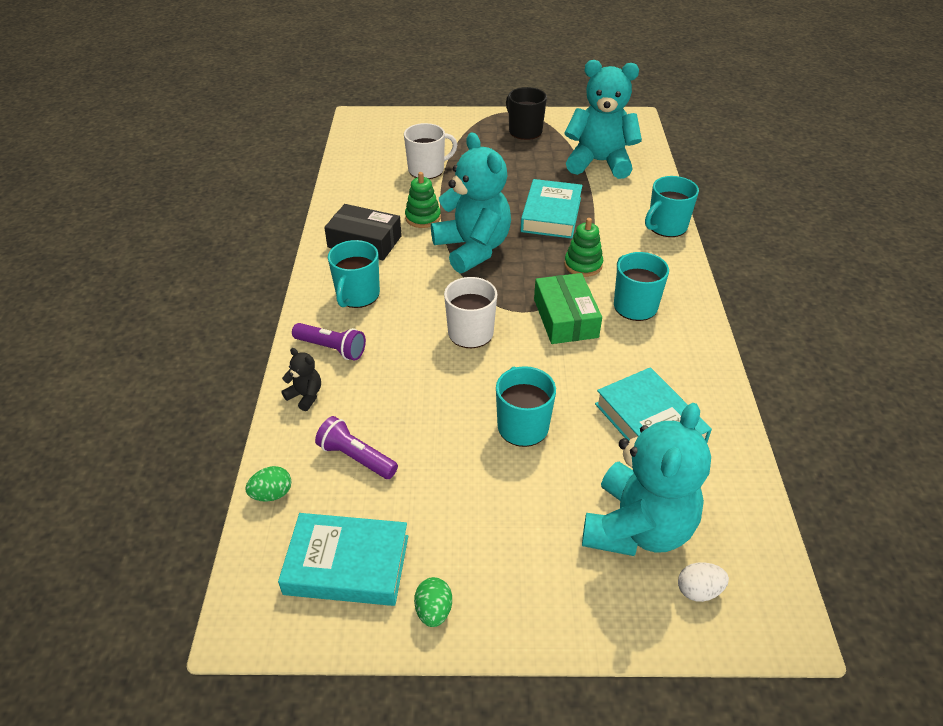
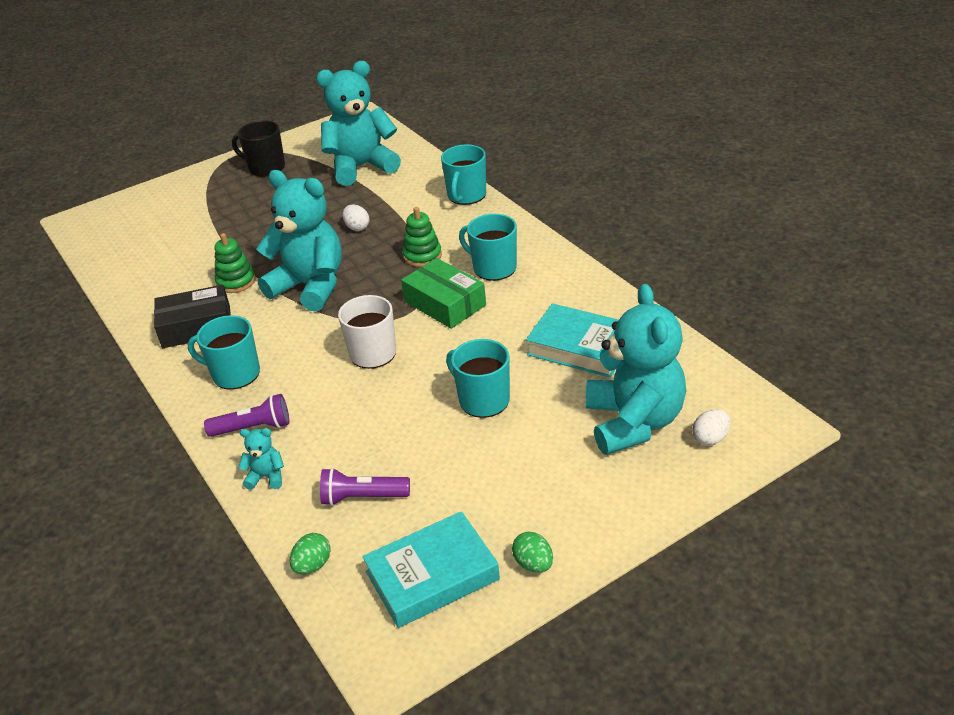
camera: 30 degrees left, 5 degrees down
(305, 396) = (266, 477): black teddy bear -> turquoise teddy bear
(357, 295) = (235, 374): turquoise mug -> turquoise mug turned 120 degrees clockwise
(427, 170) = (199, 239): white mug -> none
(551, 214) = (357, 227): turquoise book -> white egg

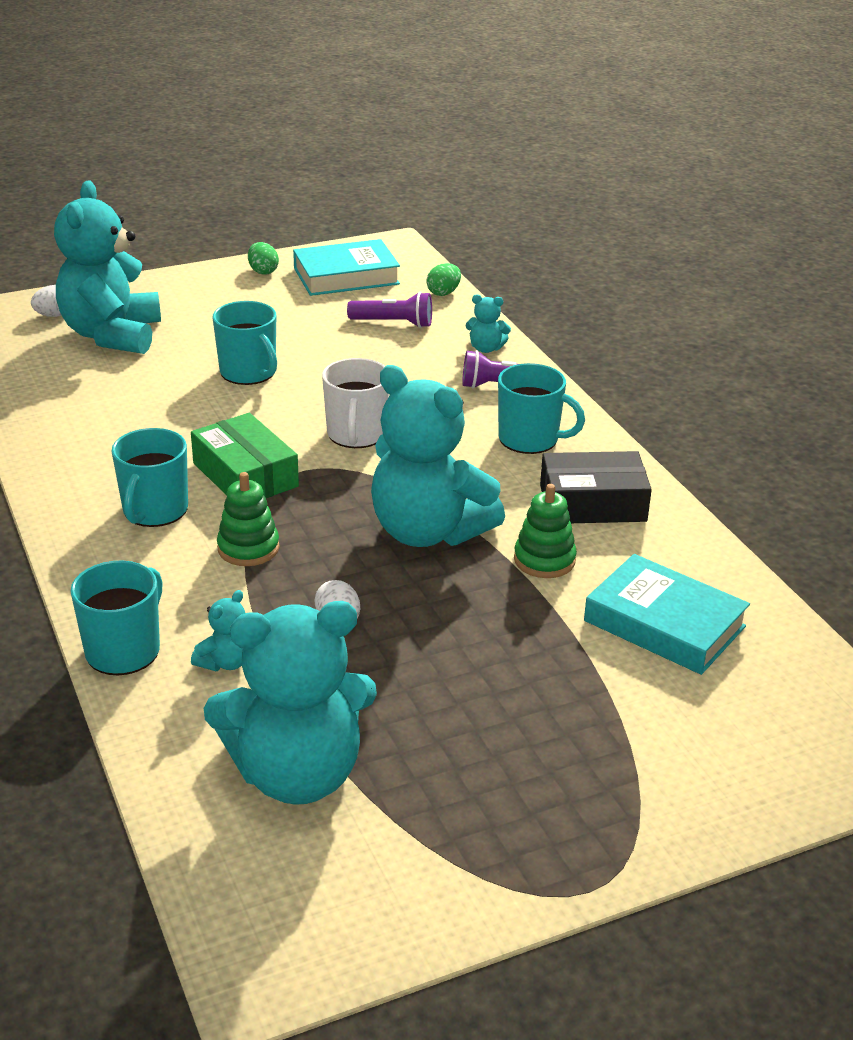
camera: 175 degrees left, 5 degrees down
(266, 167) = (510, 825): black mug -> none
(411, 200) = (226, 662): none -> turquoise teddy bear
(493, 268) = (154, 510): turquoise mug -> turquoise mug turned 60 degrees clockwise
(580, 347) = (112, 401): turquoise book -> turquoise book (664, 623)

